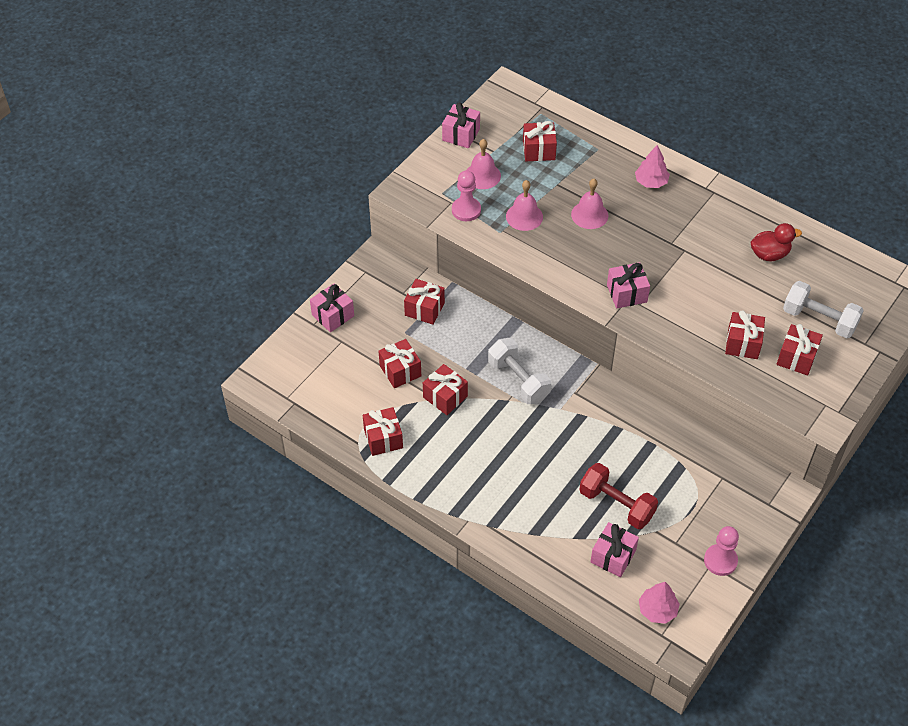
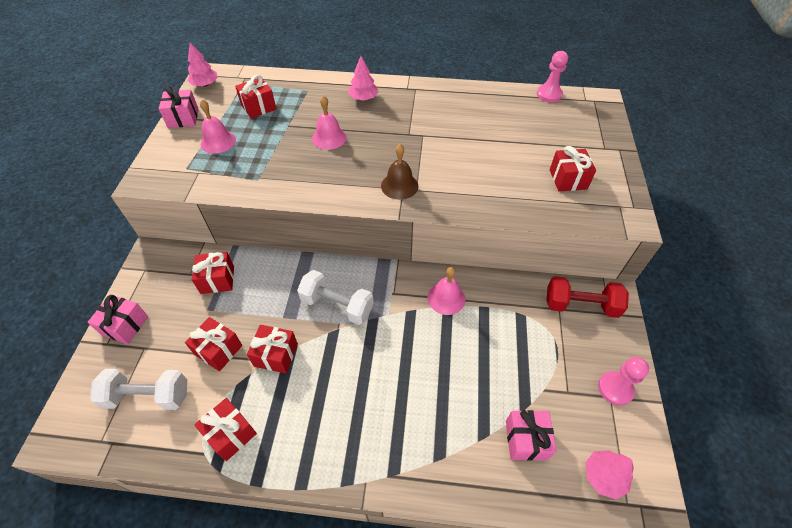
camera: 30 degrees left, 0 degrees up
(466, 210) = (216, 174): pink pawn -> pink pawn (549, 94)
(498, 100) = (205, 84): none -> pink tree
(524, 216) = (273, 159): pink bell -> pink bell (446, 298)
(616, 504) = (494, 382): red dumbbell -> red dumbbell (580, 305)
(626, 293) = (399, 185): pink gift -> brown bell
(742, 343) = (520, 186): red gift -> none
(769, 254) = (487, 114): red duck -> none
(819, 320) = (559, 145): white dumbbell -> white dumbbell (148, 396)

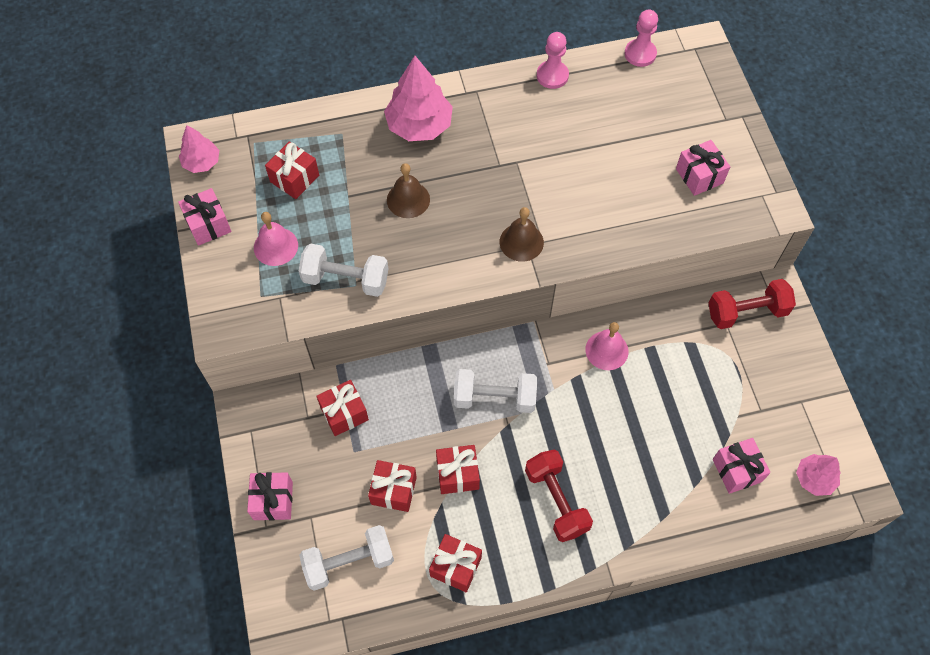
camera: 20 degrees left, 10 degrees up
(252, 174) = (346, 279): none -> white dumbbell
(329, 138) = (408, 199): pink bell -> brown bell
(346, 407) = (556, 501): none -> red dumbbell
(363, 98) = (419, 125): pink tree -> pink tree, size x1.72
(568, 179) = (699, 176): red gift -> pink gift
(615, 388) = (803, 391): pink pawn -> pink pawn (552, 76)

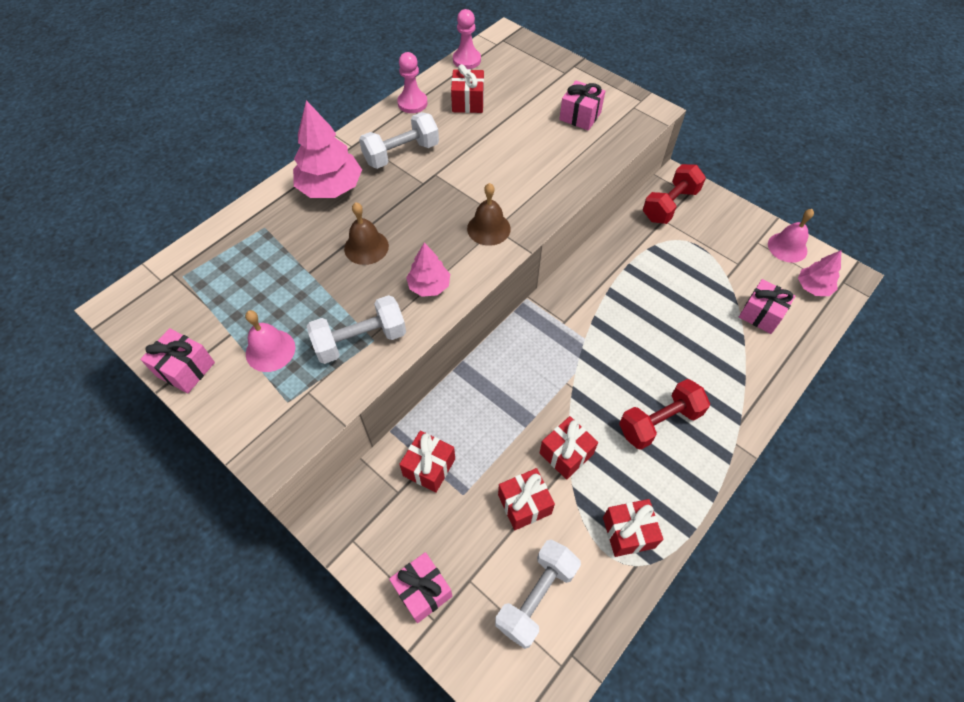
camera: 35 degrees left, 5 degrees down
(201, 162) = (139, 319): pink tree -> pink tree (429, 286)
(294, 178) = (246, 284): red gift -> red gift (468, 102)
(494, 398) = (545, 374): white dumbbell -> white dumbbell (401, 154)
(556, 501) = (659, 422): red dumbbell -> red dumbbell turned 60 degrees counterclockwise
(606, 350) = (599, 286): pink bell -> pink bell (787, 247)

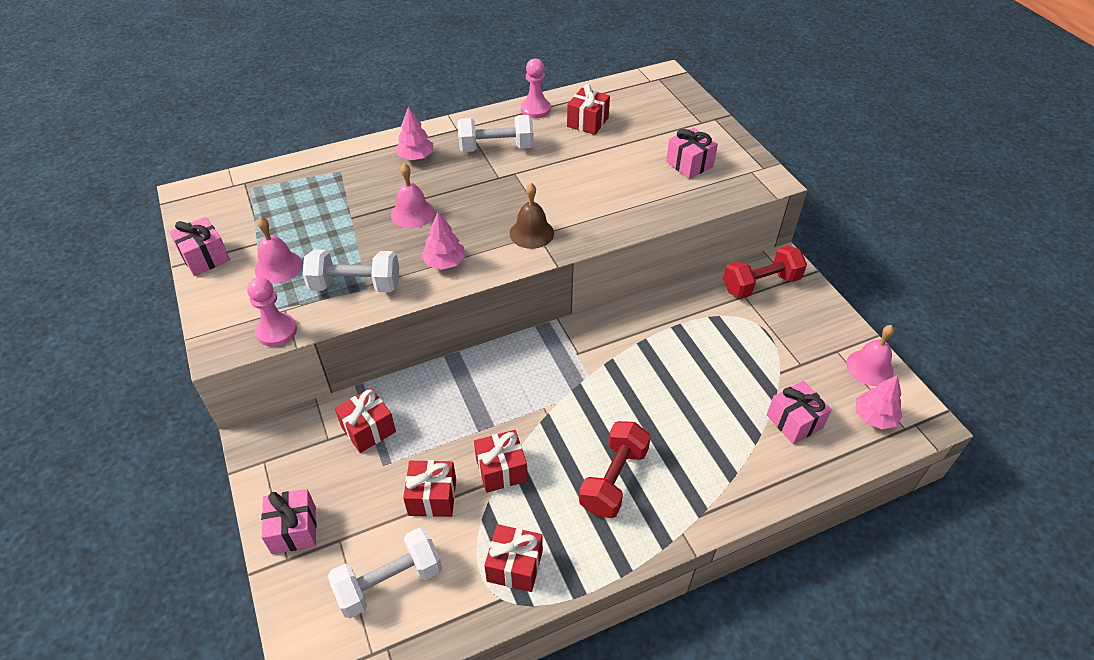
camera: 25 degrees right, 10 degrees down
(330, 187) = (415, 157): pink tree -> pink tree, size x0.58
(366, 247) = (412, 213): brown bell -> pink bell
(466, 60) = (611, 87): pink pawn -> pink pawn (276, 331)
(659, 422) = (614, 479): red dumbbell -> red dumbbell turned 60 degrees counterclockwise

